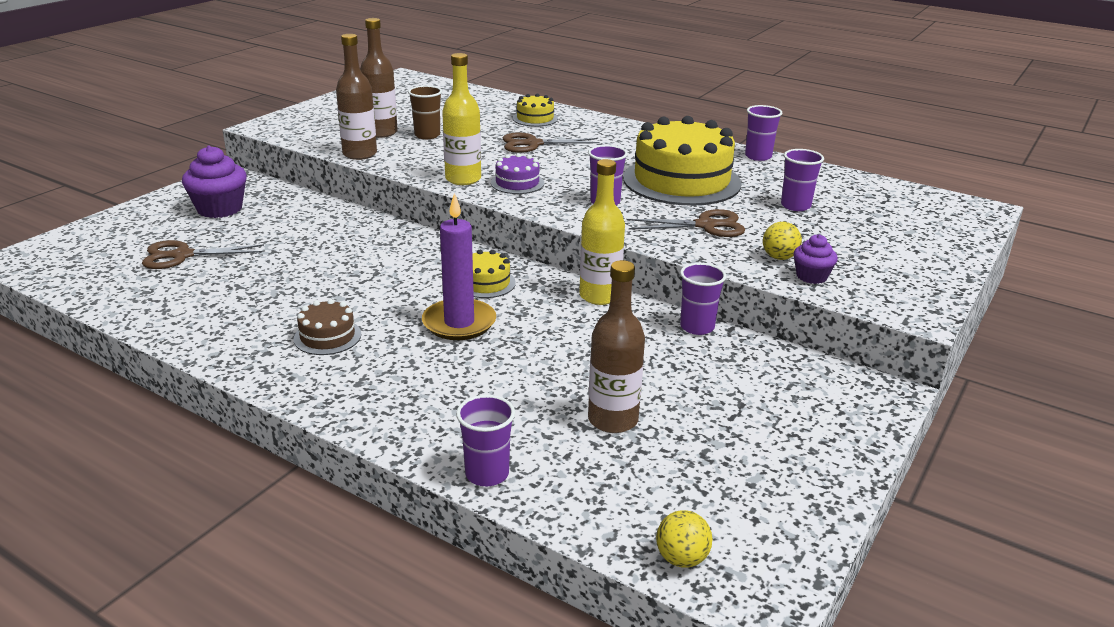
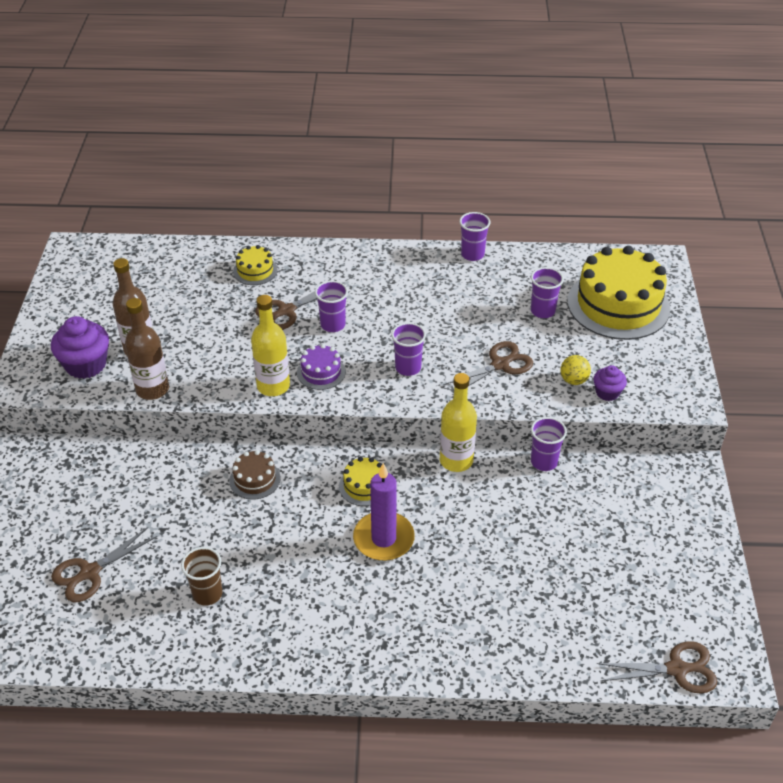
camera: 30 degrees left, 15 degrees up
(220, 209) = (56, 499): purple cupcake -> purple cupcake (86, 365)
(327, 337) = (303, 602): brown cake -> brown cake (255, 479)
(427, 135) = (185, 336): brown cup -> brown cup (207, 594)
(487, 474) = (522, 667): purple cup -> purple cup (333, 325)
(613, 420) = (558, 579): brown bottle -> none
(681, 181) = (441, 313): yellow cake -> yellow cake (618, 305)
(681, 559) = (676, 669): yellow ball -> brown scissors

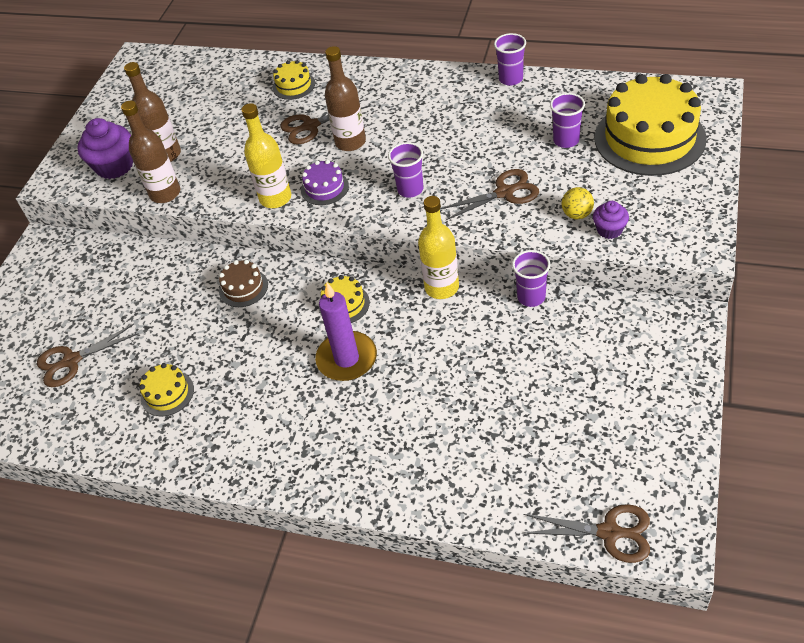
camera: 20 degrees right, 5 degrees up
(207, 594) = (167, 393): brown cup -> yellow cake
(333, 325) = (350, 142): purple cup -> brown bottle

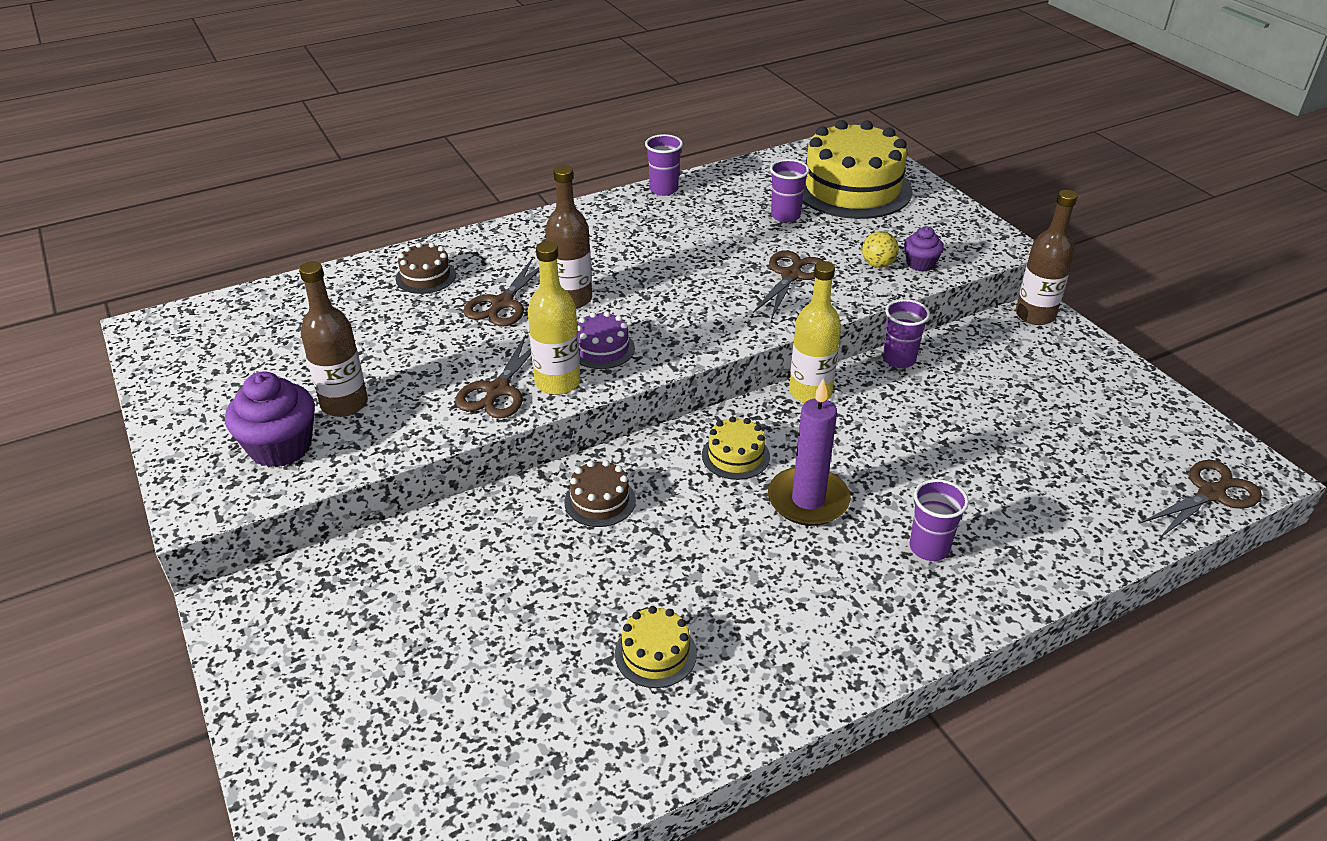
camera: 50 degrees left, 10 degrees down
(72, 361) = (473, 702): brown scissors -> brown scissors (498, 390)
(165, 193) = (402, 441): brown bottle -> brown bottle (1035, 315)
(294, 85) = (426, 277): yellow cake -> brown cake
(410, 189) = (697, 311): purple cup -> purple cup (929, 548)

